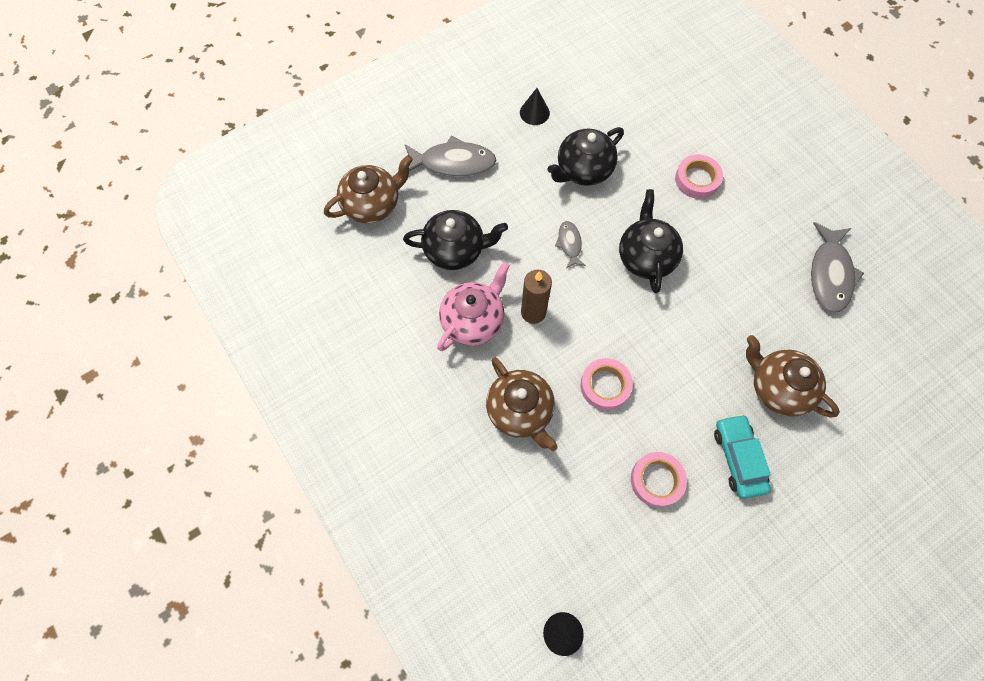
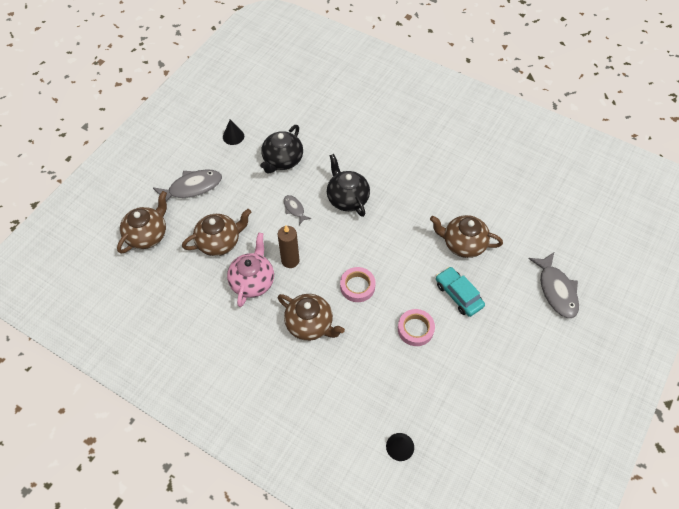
camera: 25 degrees left, 10 degrees down
(455, 250) = (219, 242): black teapot -> brown teapot
(697, 179) = (358, 140): pink tape -> none
(829, 274) = (463, 166): grey fish -> grey fish (556, 290)

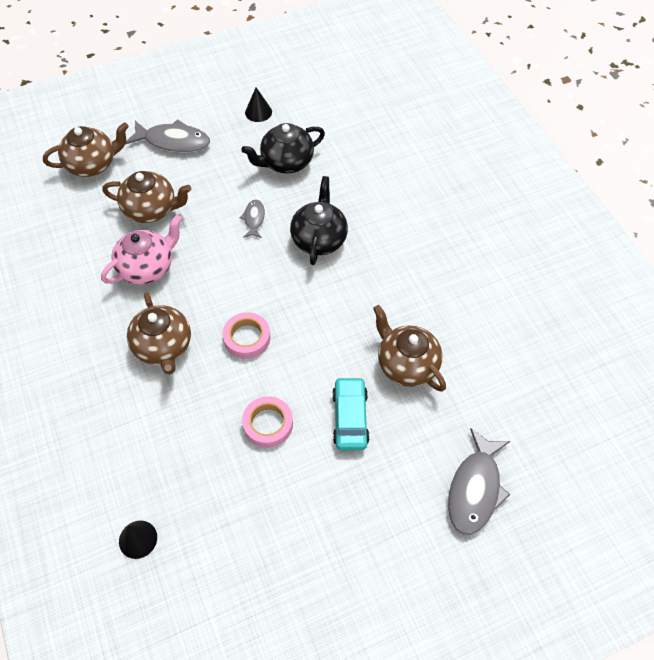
camera: 35 degrees right, 0 degrees up
(290, 260) = (202, 269): brown candle -> none

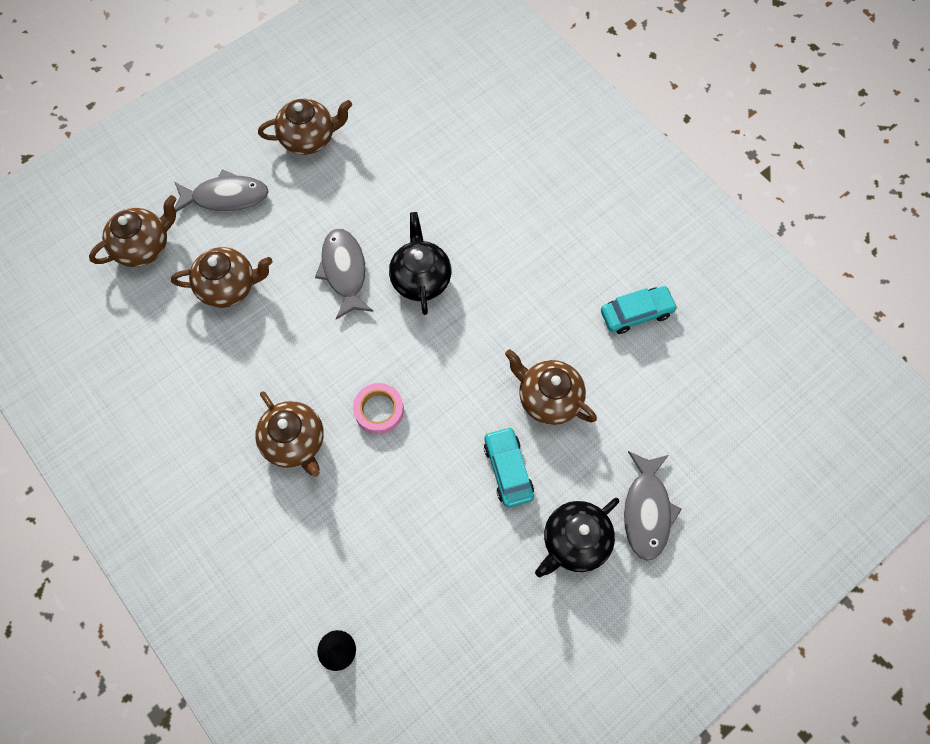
camera: 15 degrees left, 10 degrees up
(147, 268) = (248, 356): pink teapot -> none
(254, 219) = (344, 271): grey fish -> grey fish, size x1.88
(258, 112) = (309, 138): black cone -> brown teapot
(268, 424) = (428, 497): pink tape -> none
(286, 162) = (358, 195): black teapot -> black teapot (574, 541)
(510, 311) = (636, 313): none -> turquoise car

